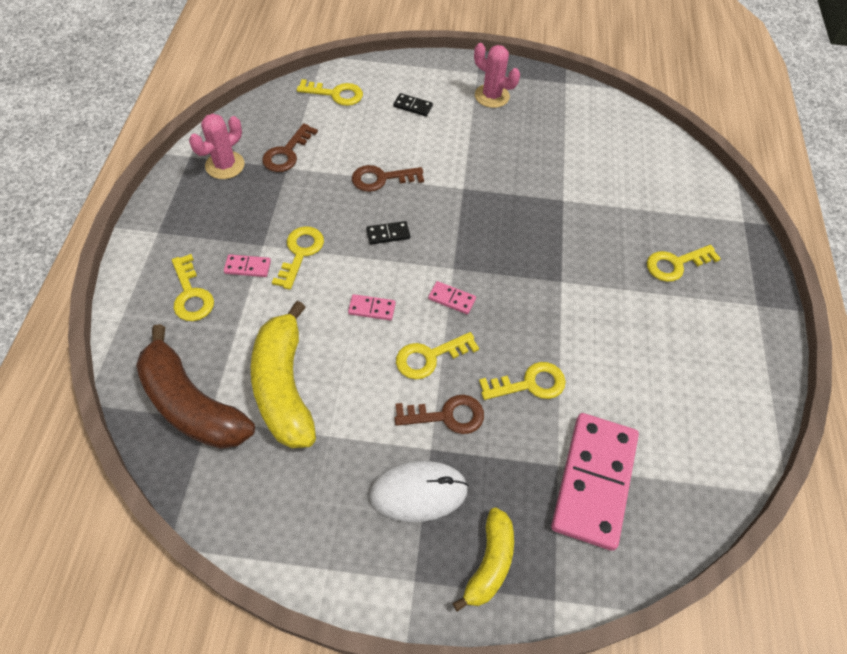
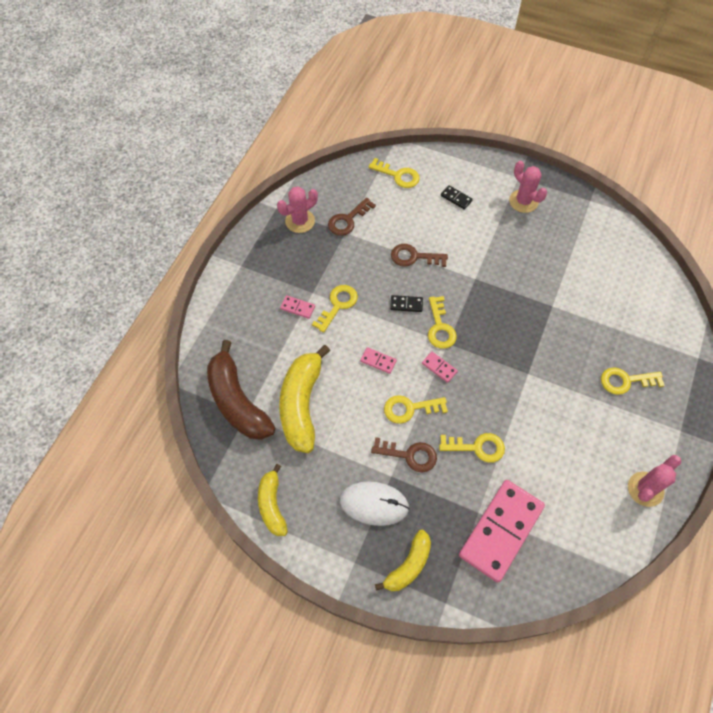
camera: 20 degrees right, 5 degrees up
(191, 295) = (254, 320): yellow key -> yellow key (440, 327)
(275, 533) = (272, 505): none -> yellow banana
(745, 382) = (645, 489): none -> pink cactus

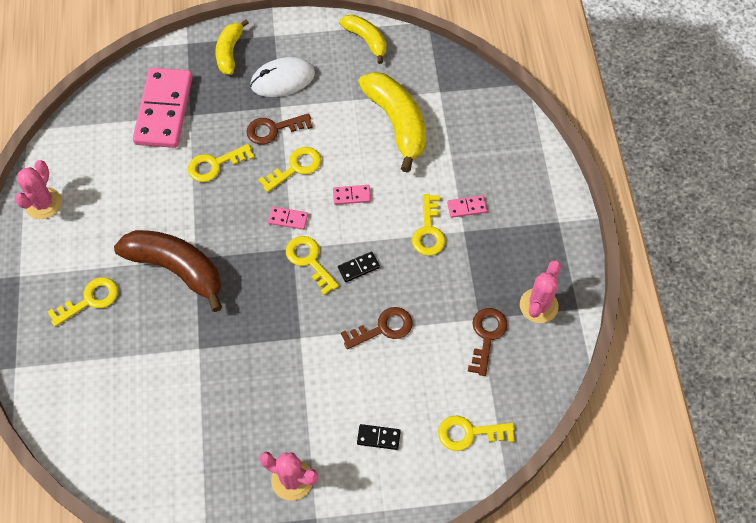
camera: 150 degrees right, 0 degrees up
(237, 401) = (456, 98): brown banana -> brown banana (176, 269)

